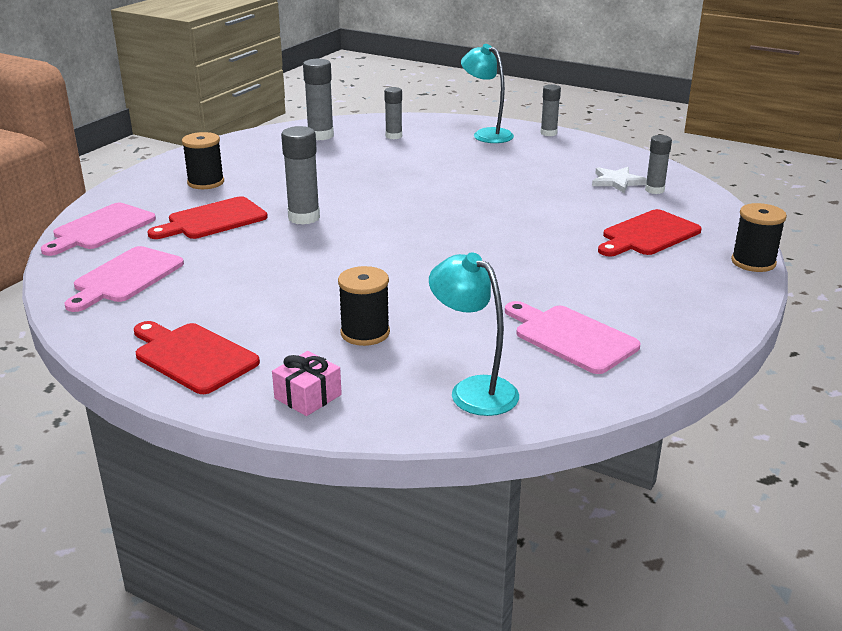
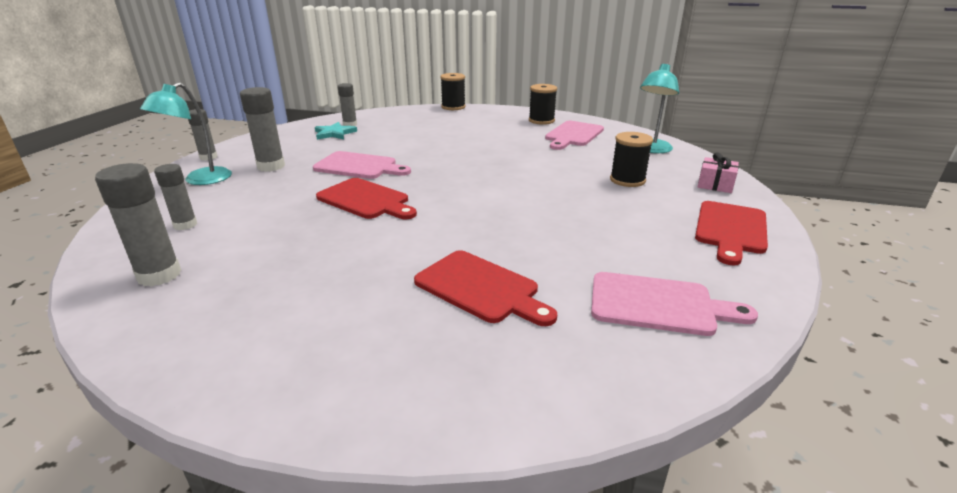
camera: 105 degrees left, 0 degrees up
(100, 229) = (558, 379): pink cutting board -> pink cutting board (359, 166)
(206, 182) = (355, 330): black spool -> black spool (541, 120)
(304, 217) = (449, 235): grey glue stick -> grey glue stick (271, 166)
(617, 182) = (334, 133): white star -> turquoise star
(648, 235) = (427, 125): red cutting board -> red cutting board (366, 200)

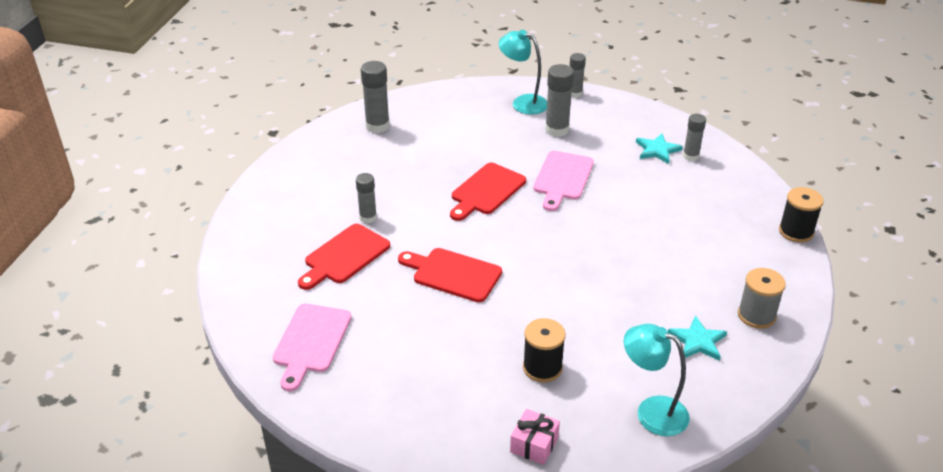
camera: 90 degrees right, 10 degrees up
(185, 225) = (443, 117): grey glue stick -> grey glue stick (368, 217)
(541, 120) = (756, 315): black spool -> grey spool
(573, 135) = (697, 341): pink cutting board -> turquoise star
(730, 229) = (421, 421): red cutting board -> red cutting board (453, 274)

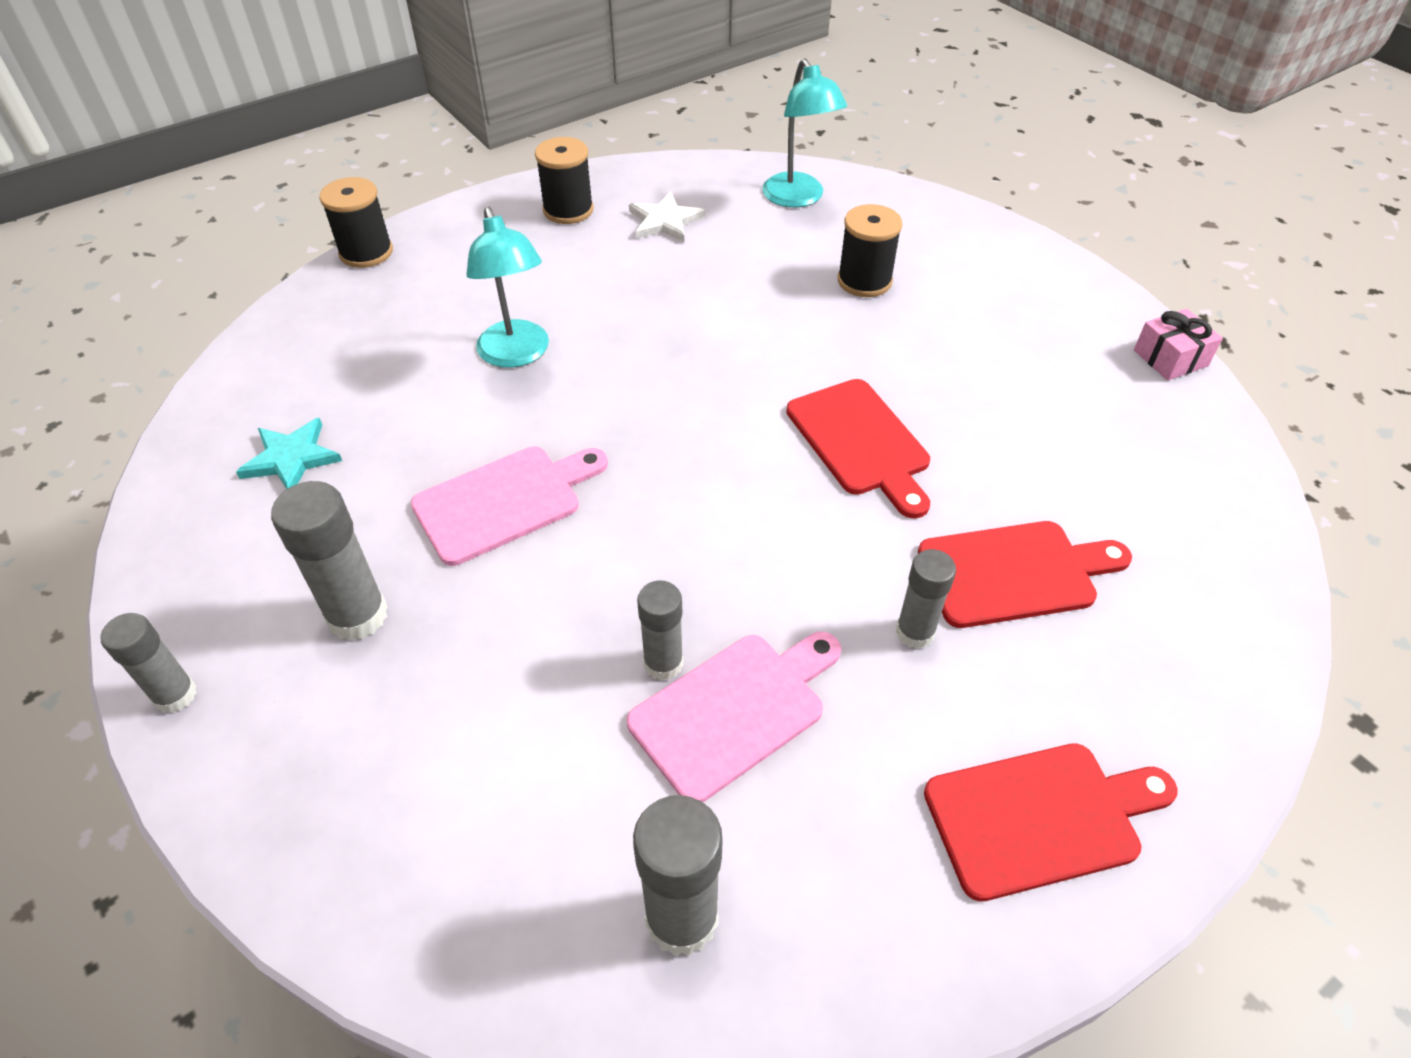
camera: 140 degrees left, 10 degrees up
(311, 342) = (1152, 459): pink cutting board -> pink cutting board (734, 710)
(486, 191) = (654, 556): red cutting board -> red cutting board (1041, 817)
(523, 102) = (301, 747): turquoise lamp -> turquoise lamp (517, 355)
(534, 444) = (948, 230): pink gift -> pink gift (1170, 358)
(690, 156) = (270, 417): grey glue stick -> grey glue stick (663, 663)
(697, 341) = (665, 221): turquoise star -> white star
(756, 315) = (568, 210): grey spool -> black spool

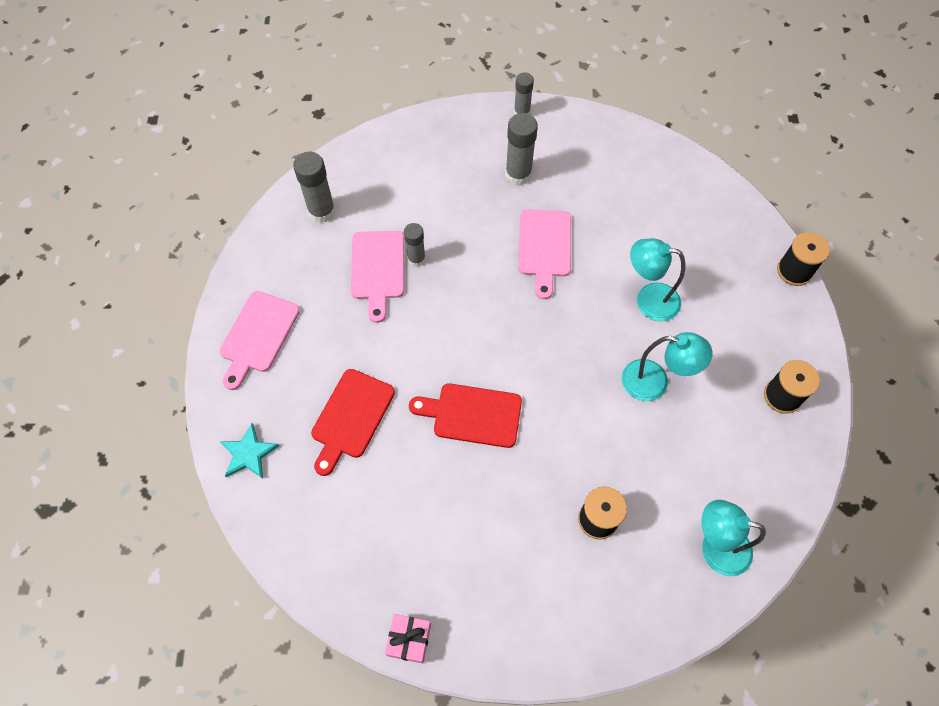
camera: 125 degrees right, 15 degrees up
(291, 458) = (630, 182): turquoise star -> turquoise star (248, 453)
(643, 303) = (655, 383): none -> turquoise lamp
(665, 221) = (735, 445): white star -> none
(915, 632) = (357, 354): grey glue stick -> none
(1041, 817) = (257, 335): red cutting board -> pink cutting board

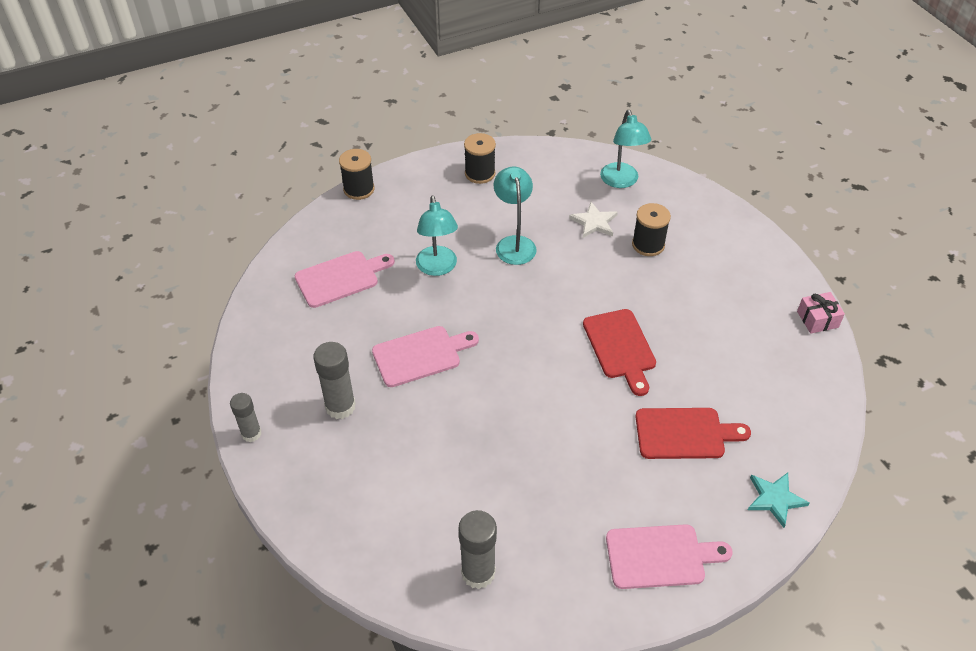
camera: 115 degrees left, 15 degrees down
(377, 269) = (521, 482): pink cutting board -> pink cutting board (341, 278)
(416, 259) = (490, 453): grey glue stick -> none
(656, 480) = (594, 222): none -> white star

